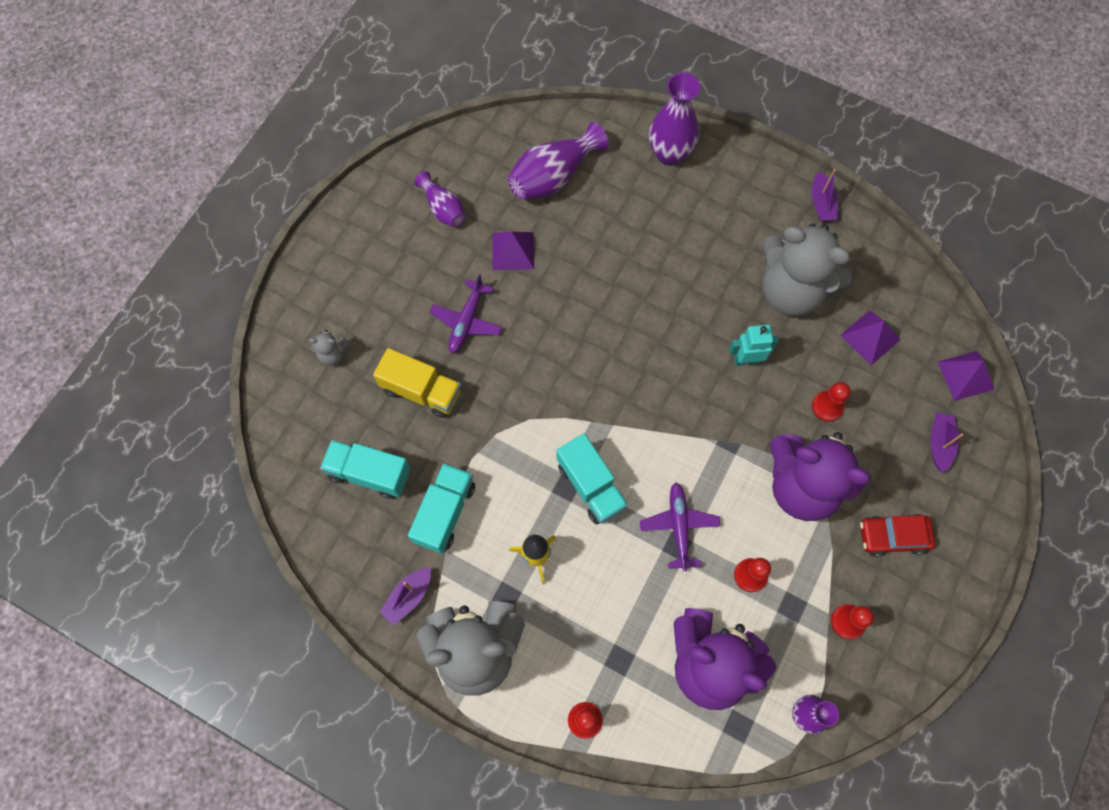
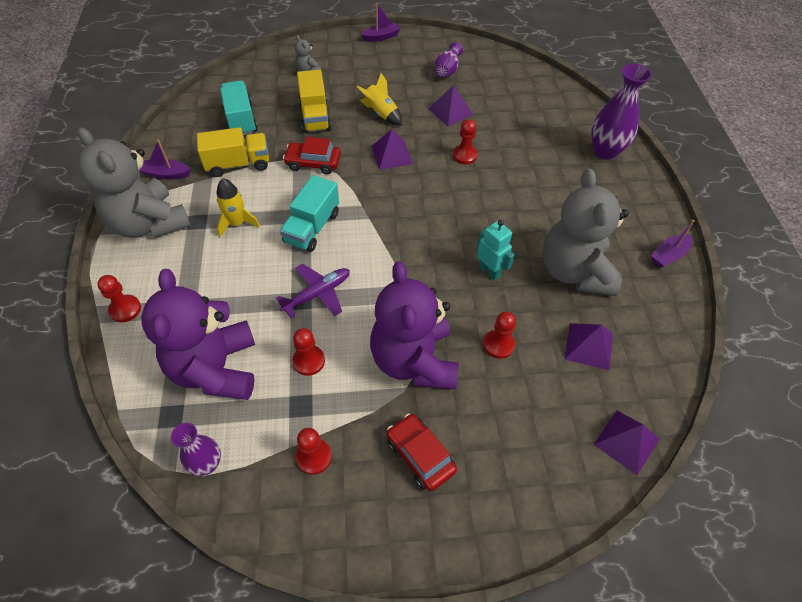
camera: 55 degrees right, 15 degrees down
(445, 513) = (238, 164): turquoise truck -> yellow truck
(467, 321) = (381, 114): purple plane -> yellow rocket
(496, 434) = (313, 163): none -> red car
(538, 349) = (391, 155): none -> purple pyramid
(553, 176) = (522, 105): purple vase -> none
(588, 282) = (464, 155): none -> red pawn
(939, 444) = (540, 452): purple boat -> purple boat (381, 37)

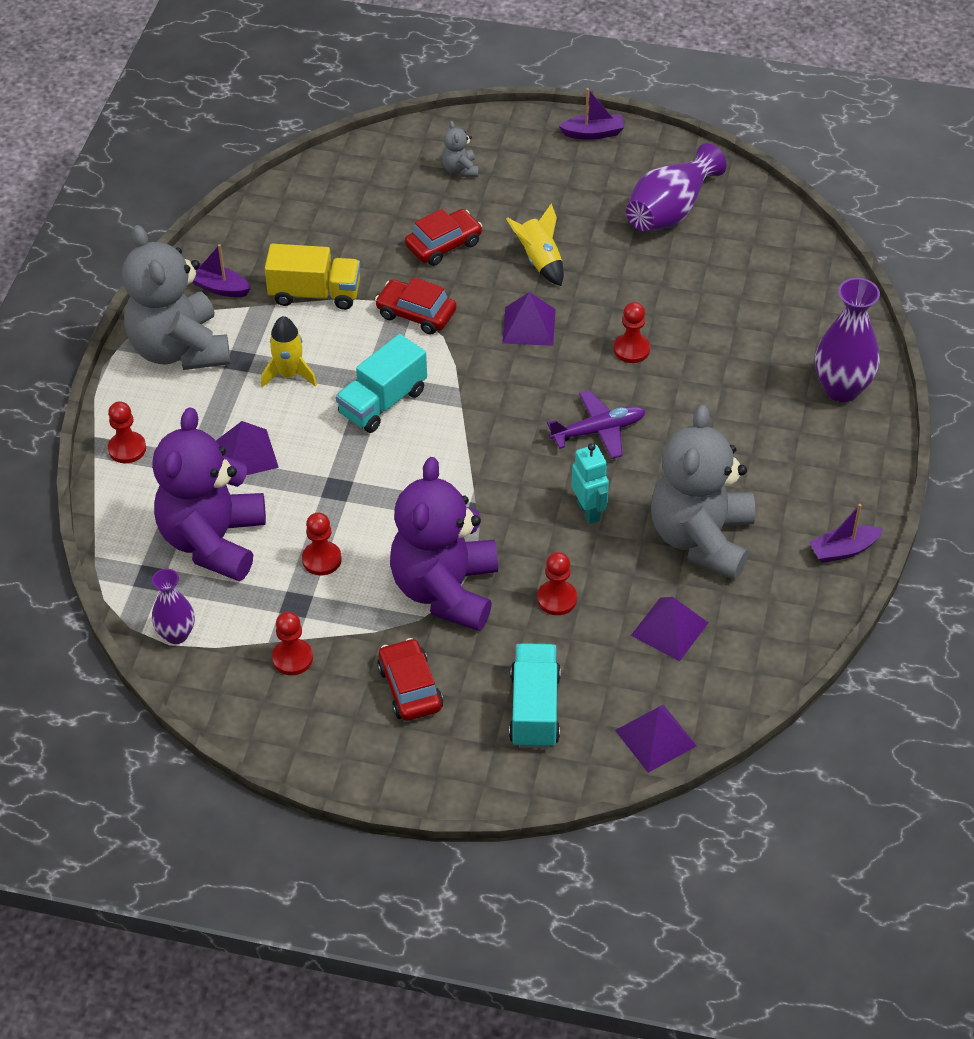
camera: 20 degrees right, 5 degrees down
(241, 120) = (339, 228): turquoise truck -> turquoise truck (534, 709)
(315, 116) = (444, 245): yellow truck -> red car
(317, 294) = (359, 486): purple plane -> purple plane (598, 431)
(447, 70) = (670, 210): purple vase -> purple vase, size x1.64
(450, 111) = (643, 278): purple pyramid -> purple pyramid (246, 454)

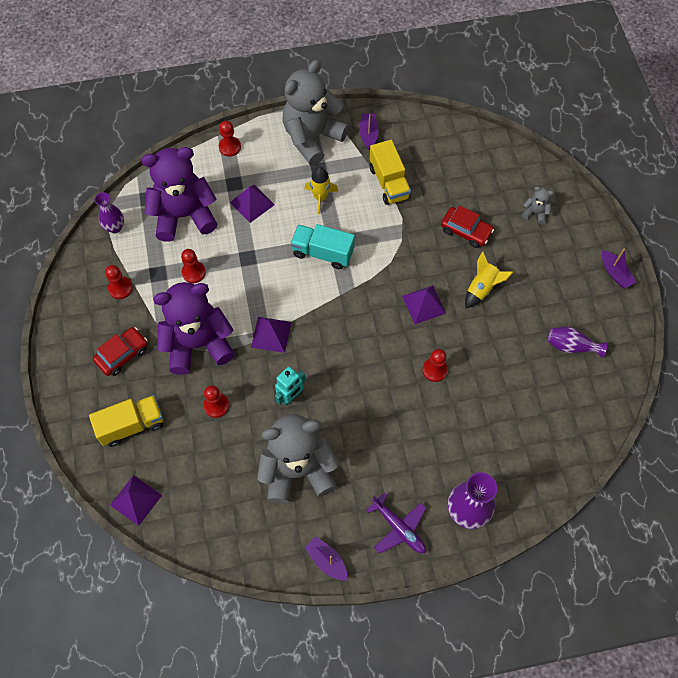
camera: 65 degrees right, 15 degrees up
(416, 314) = (401, 240): red car -> none
(460, 169) = (535, 213): grey teddy bear -> grey teddy bear turned 60 degrees clockwise
(534, 709) = (132, 425): turquoise truck -> yellow truck
(598, 431) = (357, 377): purple plane -> purple plane (398, 527)
(669, 629) = (219, 477): purple pyramid -> purple pyramid (271, 334)
(670, 210) = (571, 346): purple vase -> purple vase, size x0.61

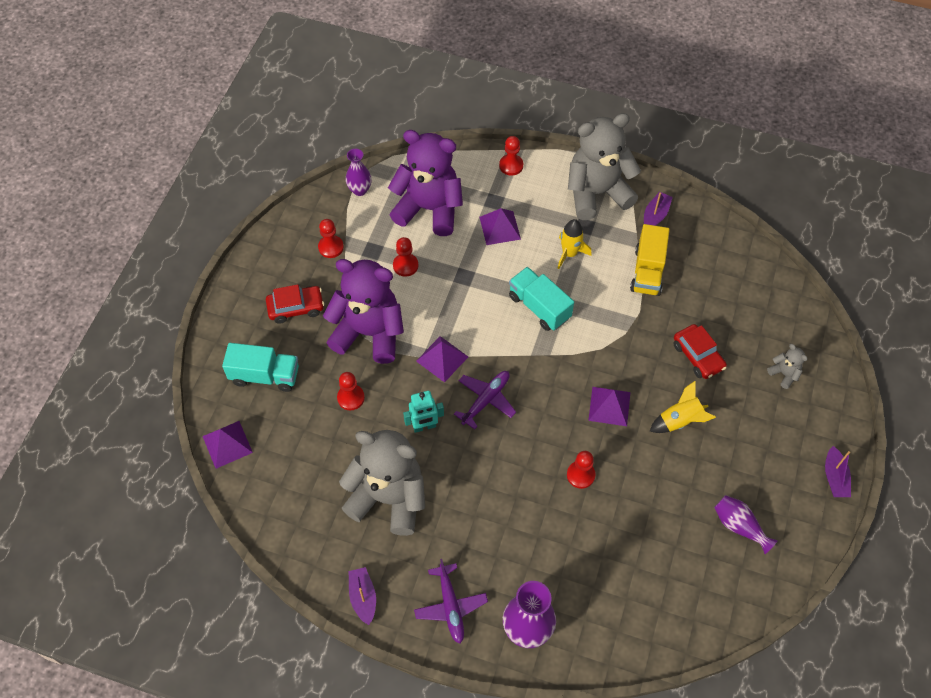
camera: 30 degrees right, 5 degrees down
(132, 425) = (265, 375): yellow truck -> turquoise truck
(326, 350) = (485, 400): none -> purple plane

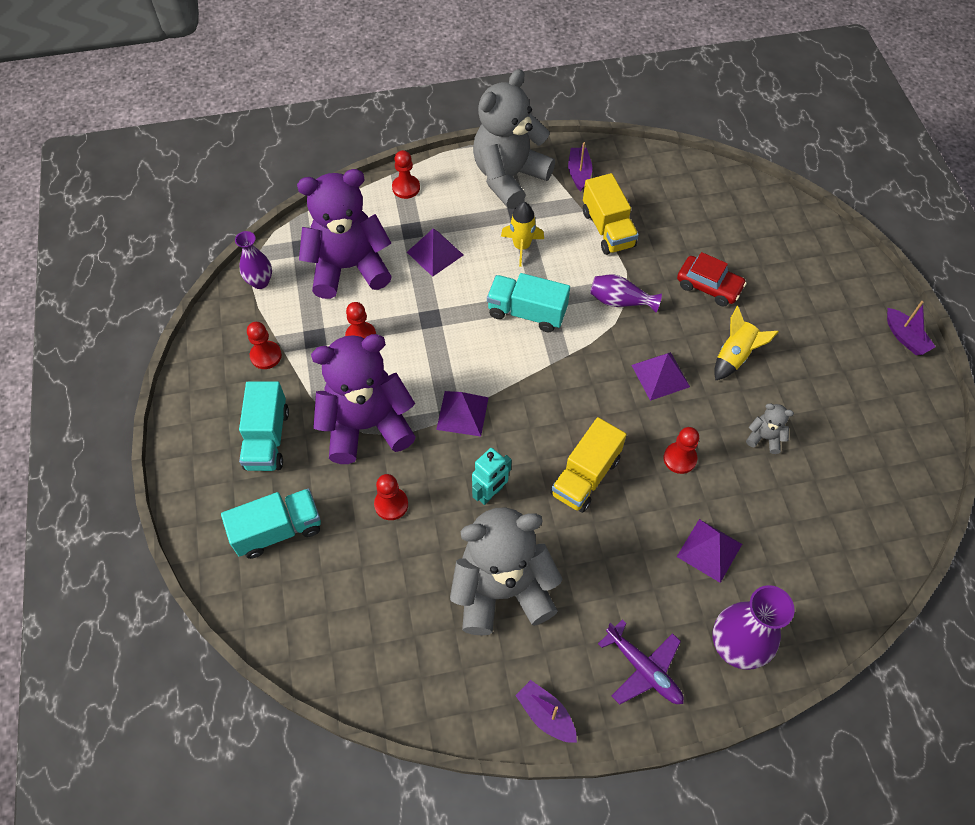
camera: 30 degrees left, 0 degrees up
(227, 444) = (282, 630): purple pyramid -> purple pyramid (709, 550)
(296, 308) = (267, 439): red car -> turquoise truck
(485, 400) = (536, 433): purple plane -> none
(501, 451) = (585, 476): none -> yellow truck
(739, 526) = (857, 428): purple vase -> purple vase (620, 301)
(784, 374) = (796, 265): grey teddy bear -> grey teddy bear (764, 437)

